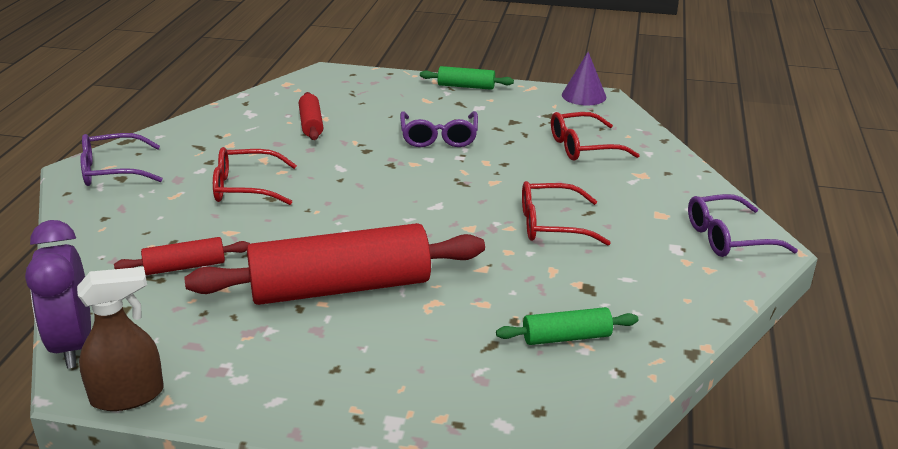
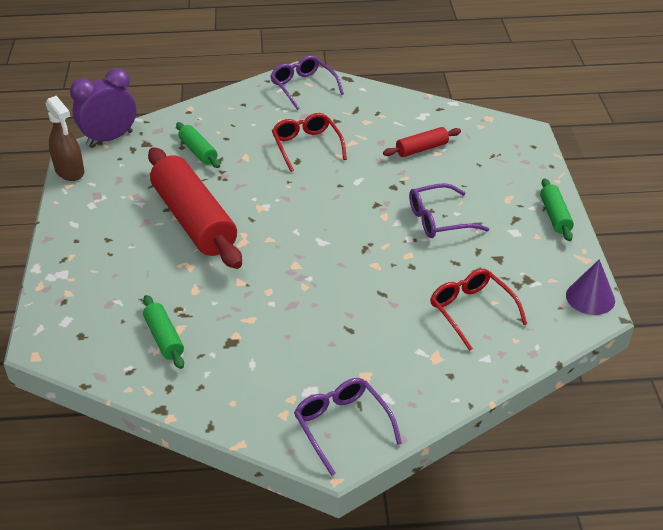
camera: 75 degrees right, 10 degrees up
(185, 266) = (198, 151): red rolling pin -> green rolling pin
(552, 225) = (318, 309): red glasses -> none

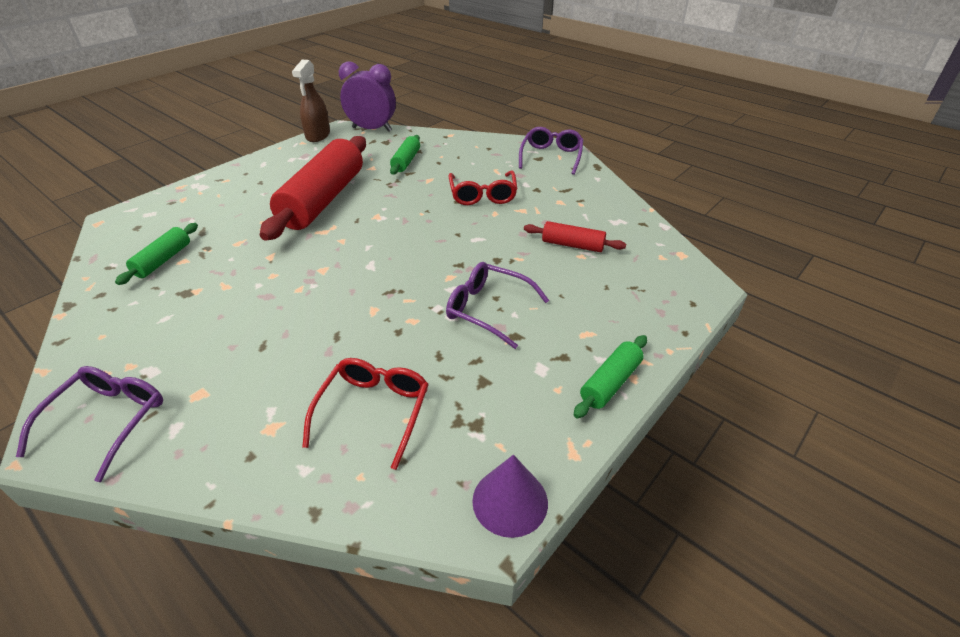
camera: 45 degrees right, 0 degrees up
(307, 146) = (482, 195): red glasses -> red glasses turned 150 degrees clockwise

